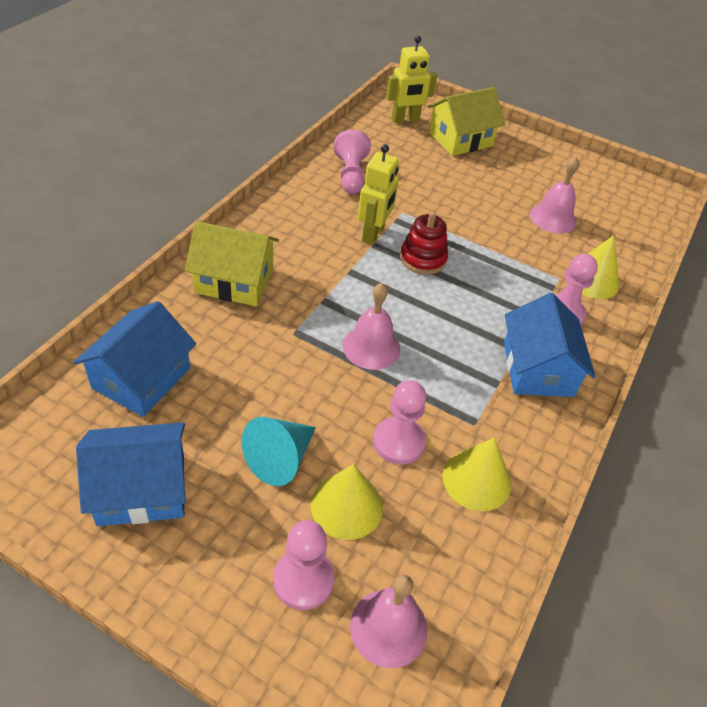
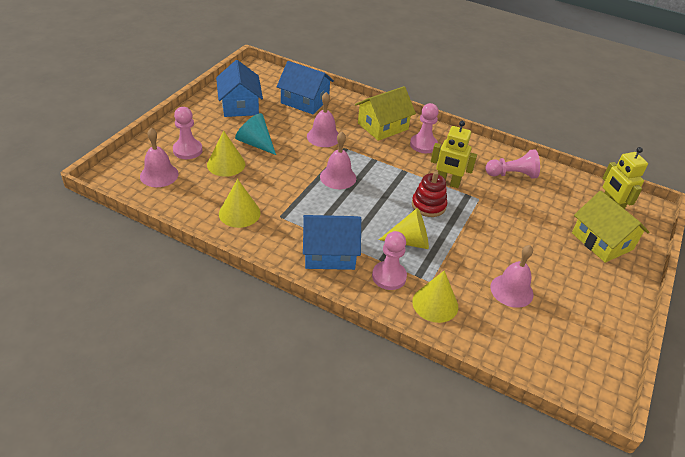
camera: 90 degrees right, 5 degrees down
(234, 280) = (382, 126): yellow house -> yellow house turned 45 degrees clockwise
(261, 357) = (323, 137): none -> pink bell
(398, 442) = (266, 184): pink pawn -> pink pawn (423, 145)
(495, 286) = (410, 241): none -> yellow cone

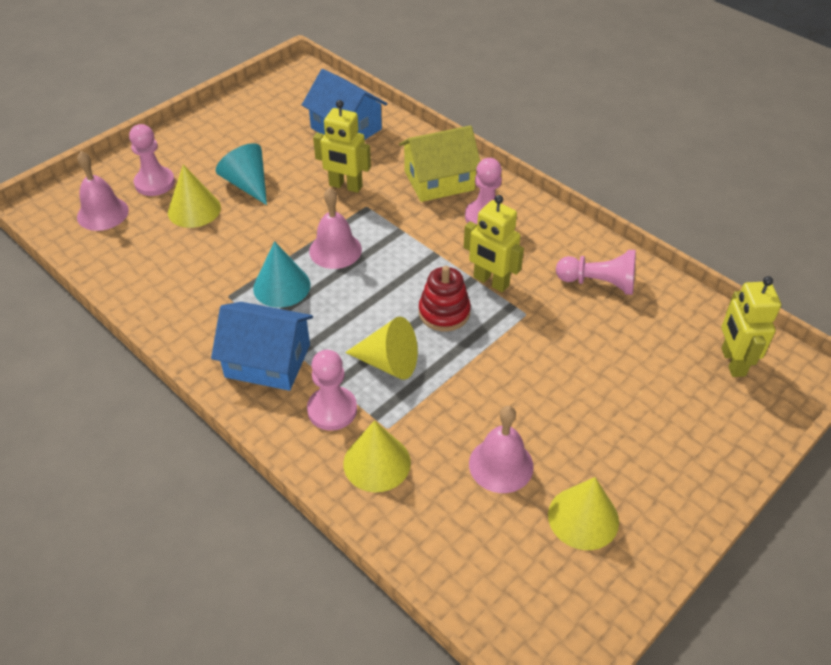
camera: 20 degrees right, 5 degrees up
(239, 213) = (177, 283): yellow cone -> yellow cone (583, 518)
(240, 105) = (254, 125): blue house -> none
(314, 205) = (281, 286): none -> turquoise cone
(323, 137) = (345, 186): pink bell -> yellow robot
(602, 241) = (688, 414): yellow house -> none

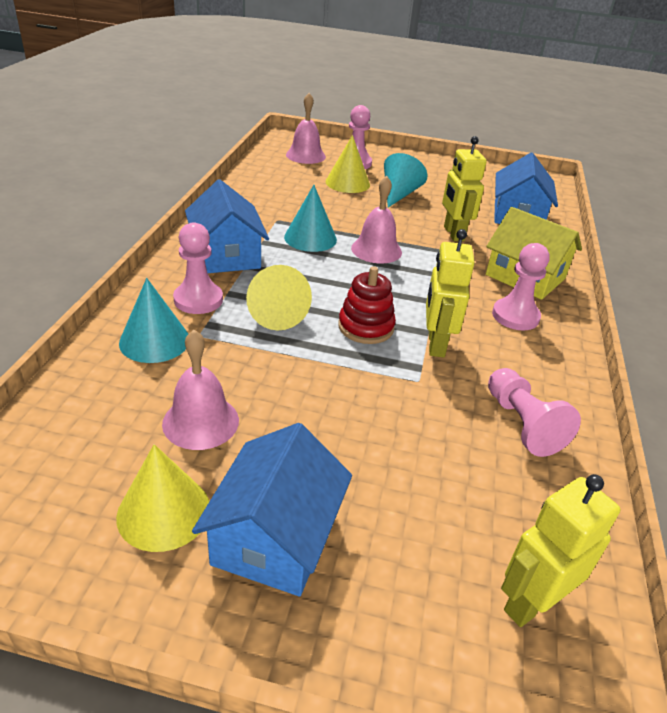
camera: 55 degrees right, 10 degrees down
(377, 463) = (154, 341): yellow cone -> turquoise cone
(633, 462) = (275, 537): none -> blue house

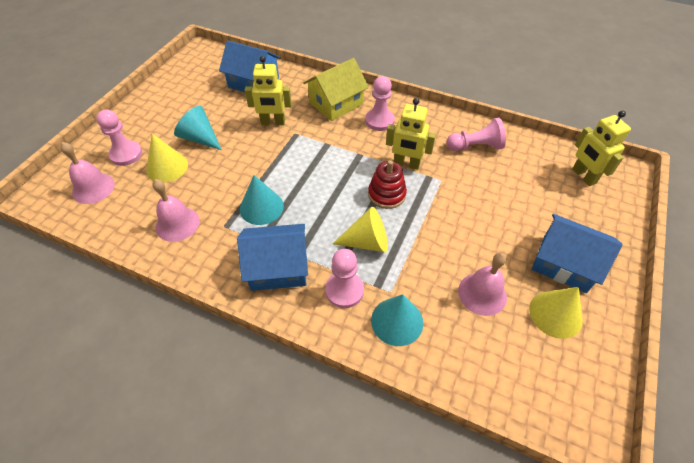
camera: 75 degrees left, 15 degrees up
(376, 250) = (288, 170): pink bell -> pink bell (177, 224)

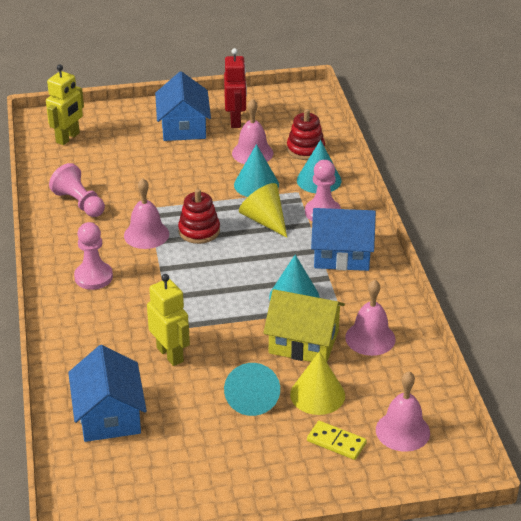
camera: 125 degrees left, 15 degrees down
(126, 154) = (336, 442): pink pawn -> yellow domino
(278, 267) = (342, 254): blue house -> blue house turned 45 degrees counterclockwise
(336, 103) = (90, 322): yellow house -> yellow house (303, 342)
(406, 164) = (146, 234): yellow robot -> pink bell
(425, 266) = (256, 184): none -> turquoise cone
(460, 345) = (305, 149): none -> red stacking toy
(555, 314) = (236, 121): yellow cone -> red robot

